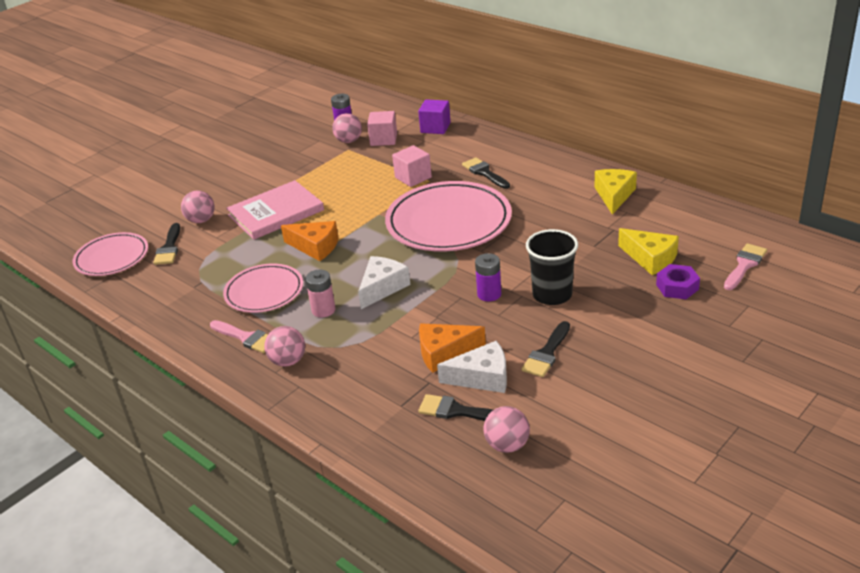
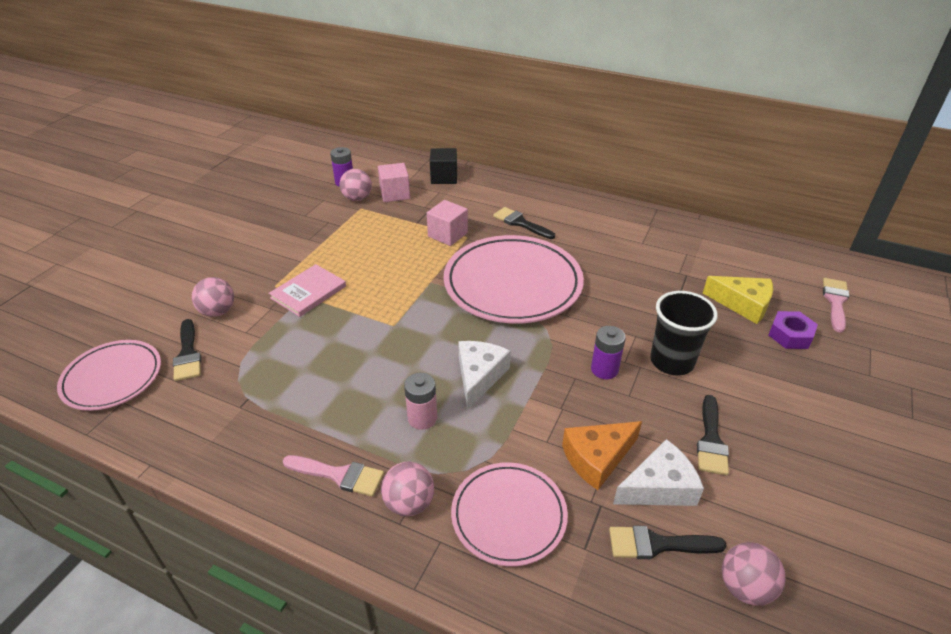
camera: 20 degrees left, 5 degrees up
(264, 292) = (336, 402): pink plate -> pink plate (509, 515)
(276, 213) = (308, 292): pink book -> pink book, size x0.66
(315, 247) = (375, 331): orange cheese -> none
(435, 128) = (444, 177): purple cube -> black cube
(614, 195) = (663, 237): yellow cheese -> none

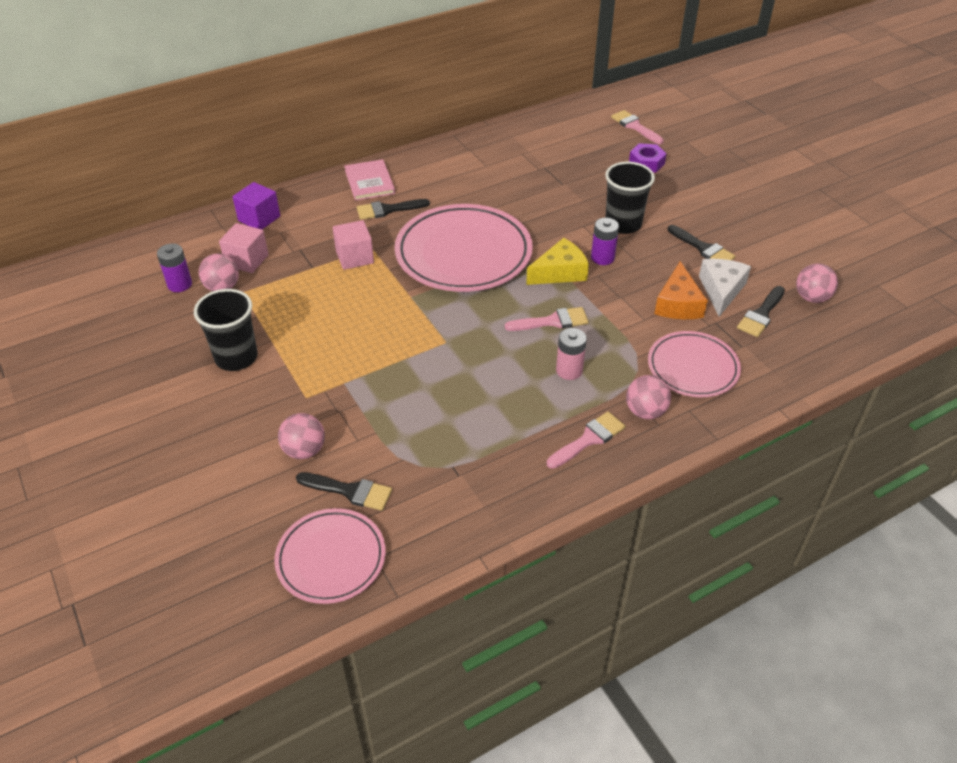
camera: 55 degrees left, 5 degrees up
(292, 237) = (236, 357): none -> black cup
(308, 292) = (342, 377): pink book -> pink book (369, 182)
(444, 177) = (259, 218): black cube -> purple cube
(479, 376) = (552, 321): white cheese -> pink brush
(743, 304) = (600, 163): yellow cheese -> yellow cheese (560, 272)

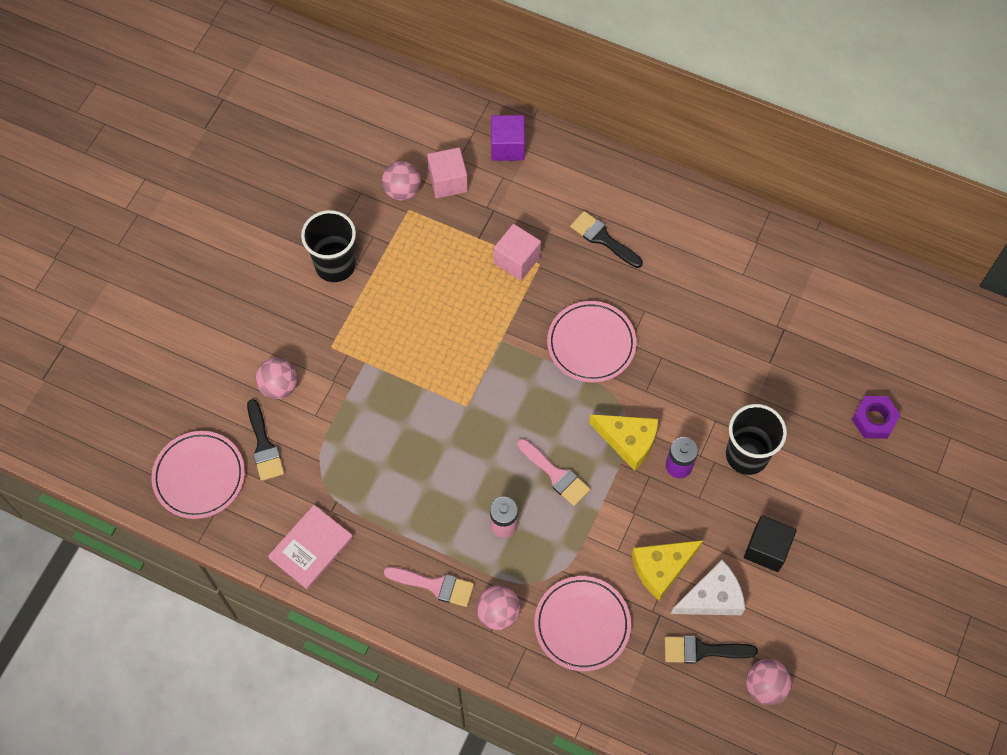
camera: 55 degrees right, 20 degrees up
(179, 284) = (382, 157): purple battery -> none
(369, 182) = (631, 193): pink book -> pink book (311, 547)
(463, 253) = (591, 344): pink plate -> pink plate, size x0.59
(635, 126) = (936, 371): pink brush -> none
(678, 304) = (661, 568): orange cheese -> yellow cheese
(703, 248) = (766, 549): black brush -> black cube

